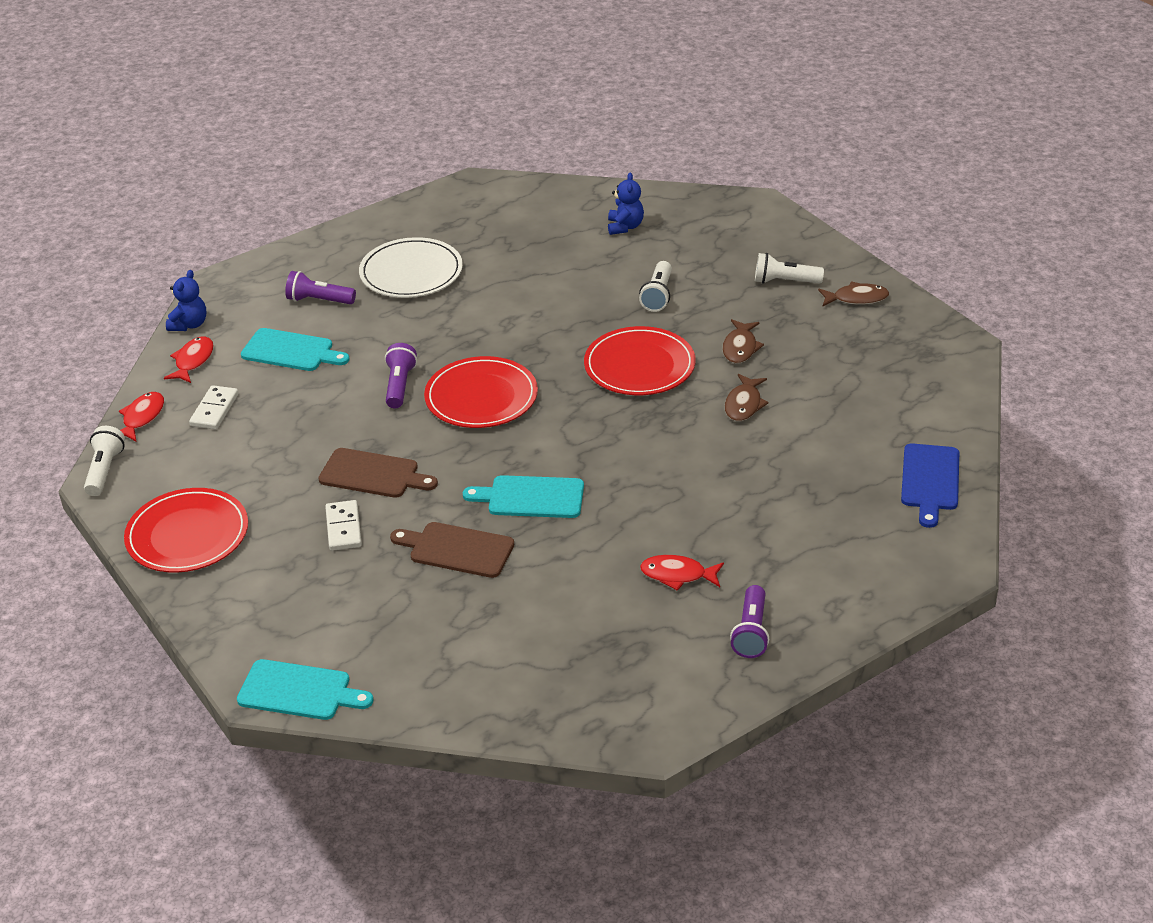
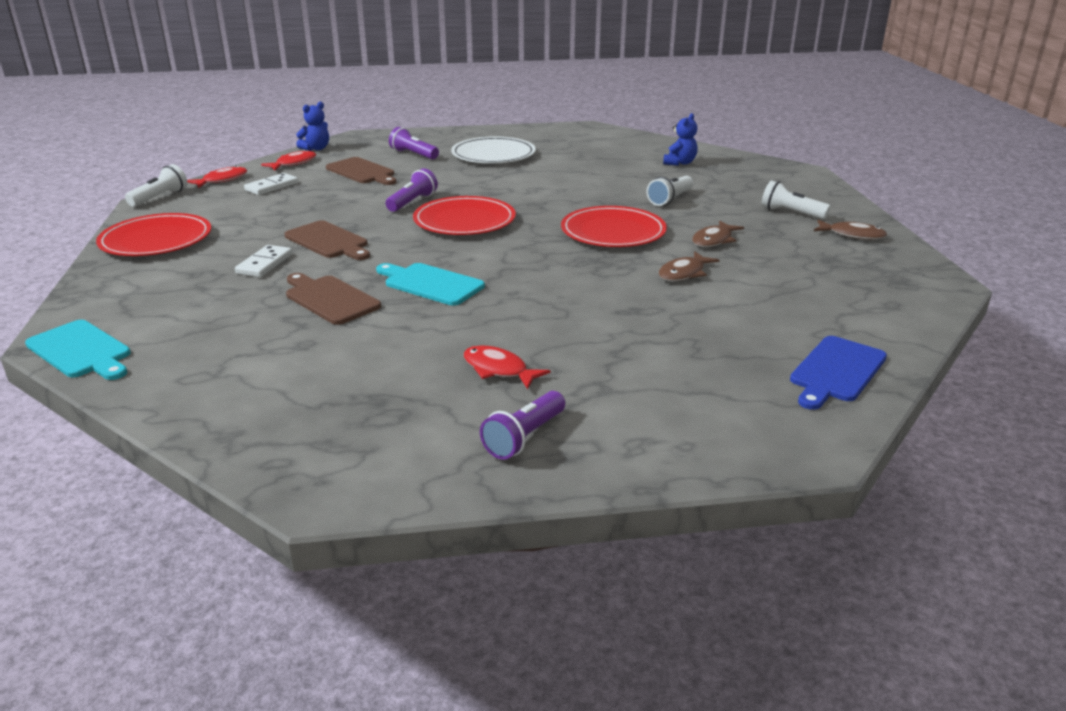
camera: 25 degrees right, 10 degrees down
(291, 351) = (362, 172): turquoise cutting board -> brown cutting board

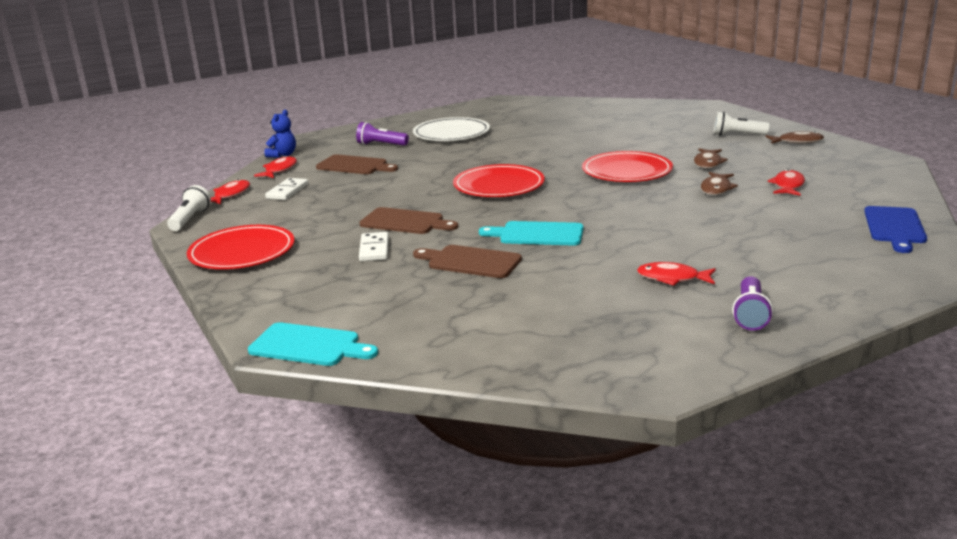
camera: 20 degrees left, 5 degrees down
(412, 202) = (434, 180): purple flashlight -> none
(670, 199) = (638, 141): white flashlight -> none
(680, 163) = (611, 115): blue teddy bear -> none
(771, 288) = (788, 186): none -> red fish

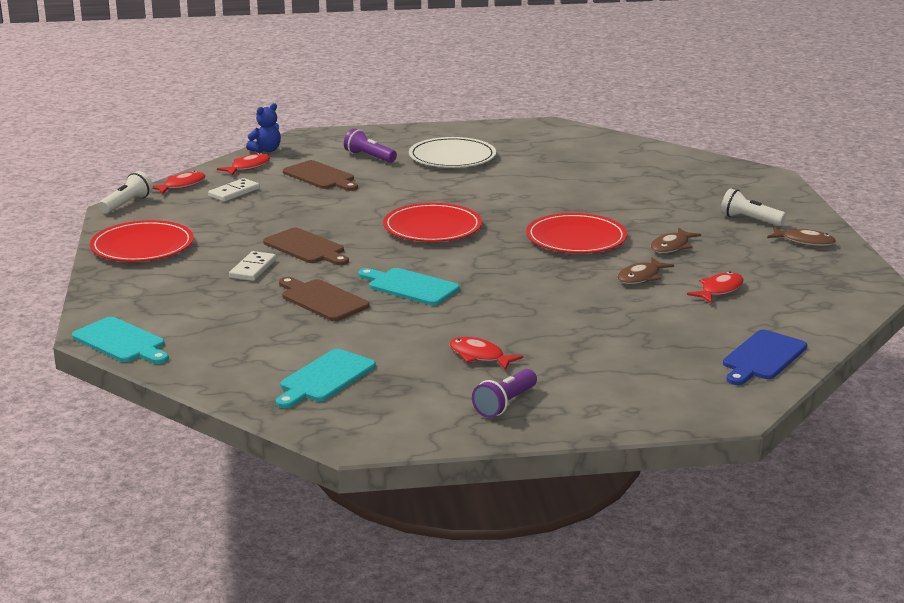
camera: 20 degrees right, 0 degrees up
(557, 331) = (325, 378): none -> turquoise cutting board

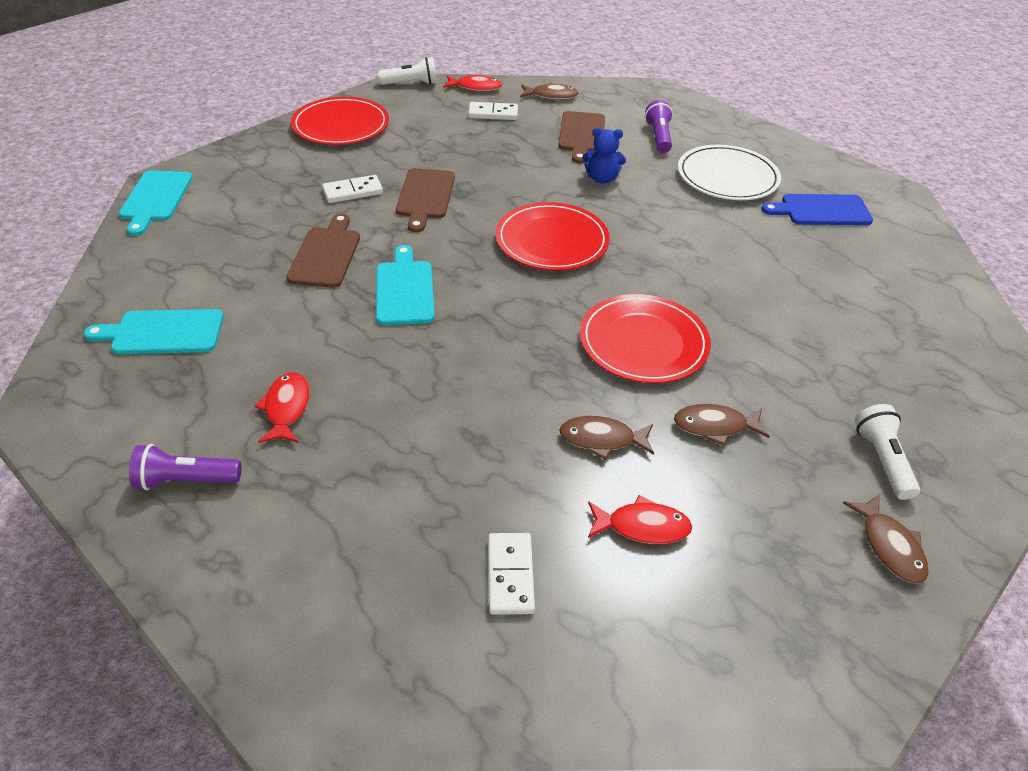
camera: 50 degrees right, 20 degrees up
(248, 167) = (551, 96): red fish -> brown fish
(266, 150) = (597, 87): blue teddy bear -> blue teddy bear (601, 179)
(709, 333) = (510, 575): none -> white domino
(762, 357) = (487, 666): blue cutting board -> blue cutting board (821, 210)

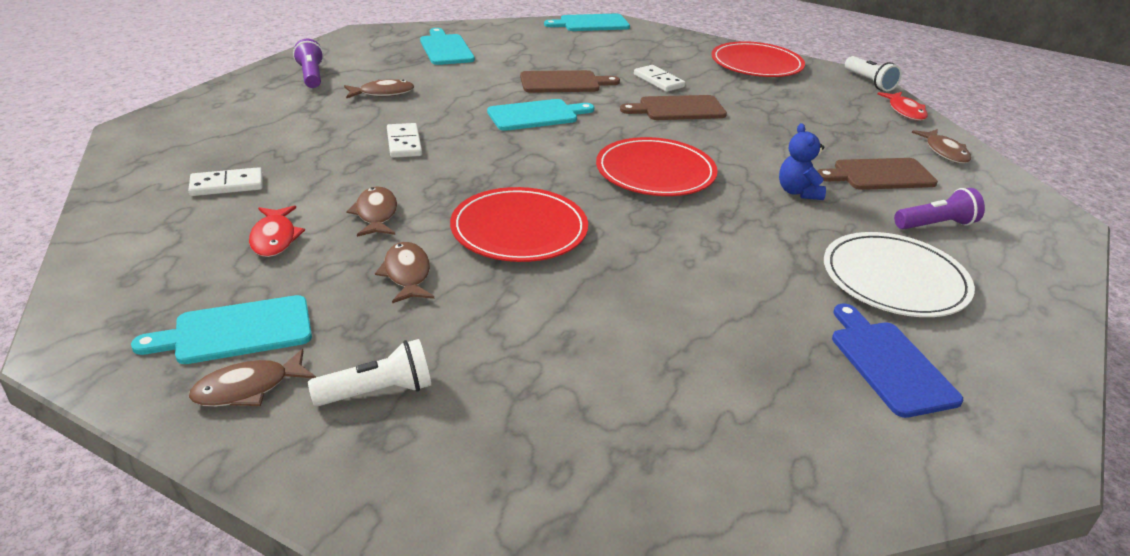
camera: 75 degrees right, 10 degrees down
(286, 408) = (383, 93): red fish -> brown fish
(493, 114) = (862, 124): white domino -> white domino (404, 143)
(809, 557) = (236, 331): none -> turquoise cutting board

